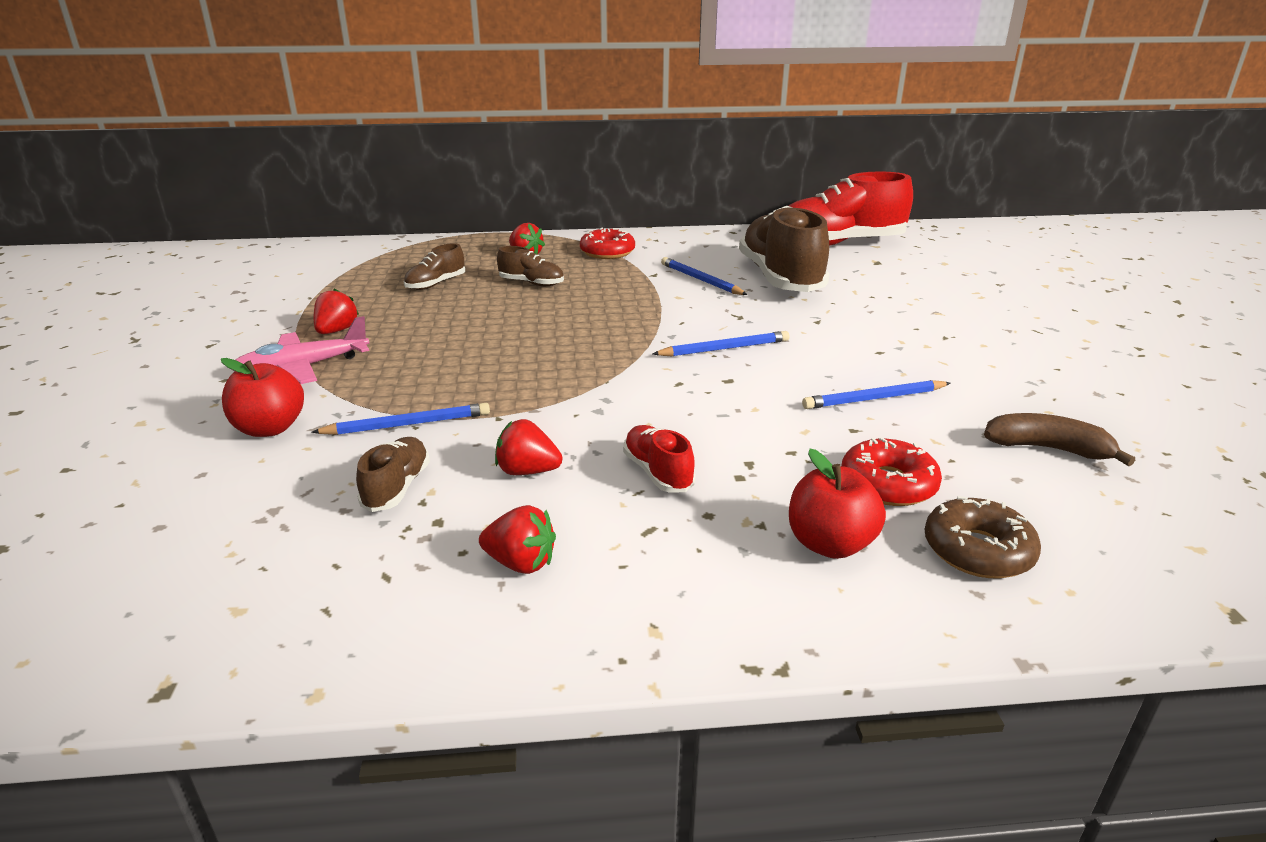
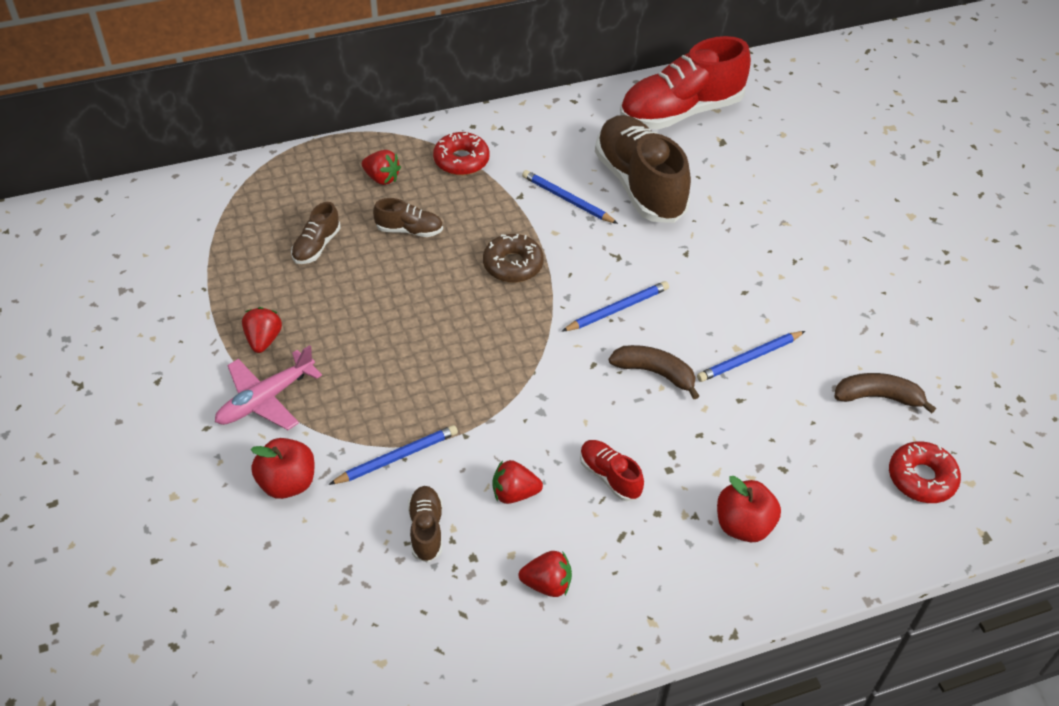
camera: 15 degrees left, 20 degrees up
(751, 397) = (655, 373): none -> brown banana
(888, 484) = (772, 458): red donut -> red donut (921, 478)
(977, 550) = (837, 512): brown donut -> brown donut (513, 265)

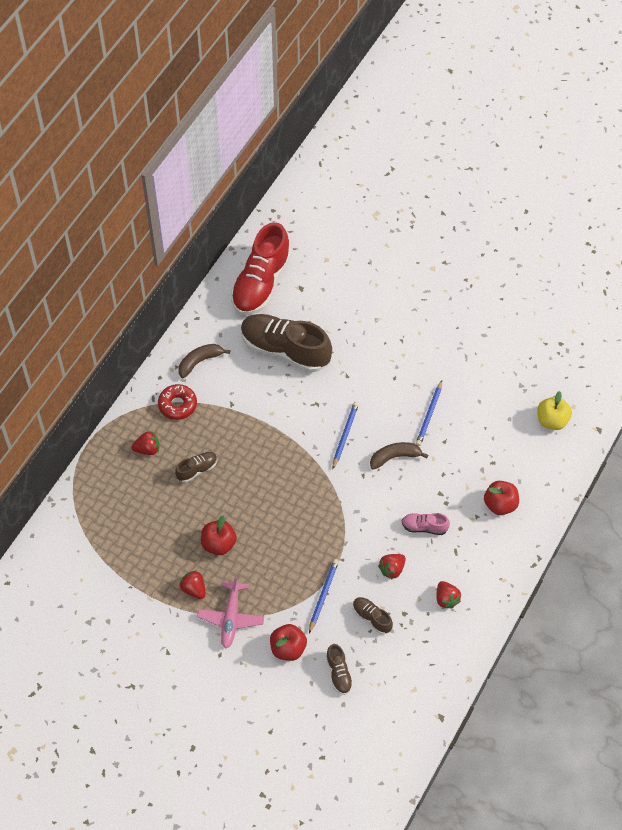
camera: 40 degrees left, 10 degrees up
(317, 246) = (160, 517): brown shoe -> brown shoe (339, 673)
(345, 315) = (219, 544): none -> red apple
(513, 265) = (270, 449): brown donut -> none
(547, 584) = (446, 599): red strawberry -> red strawberry turned 105 degrees clockwise
(567, 199) = (258, 388): blue pencil -> none
(609, 476) = (424, 527): red shoe -> pink shoe
(878, 397) = (501, 391): brown banana -> brown banana (199, 361)
(921, 478) = (552, 420): red donut -> yellow apple

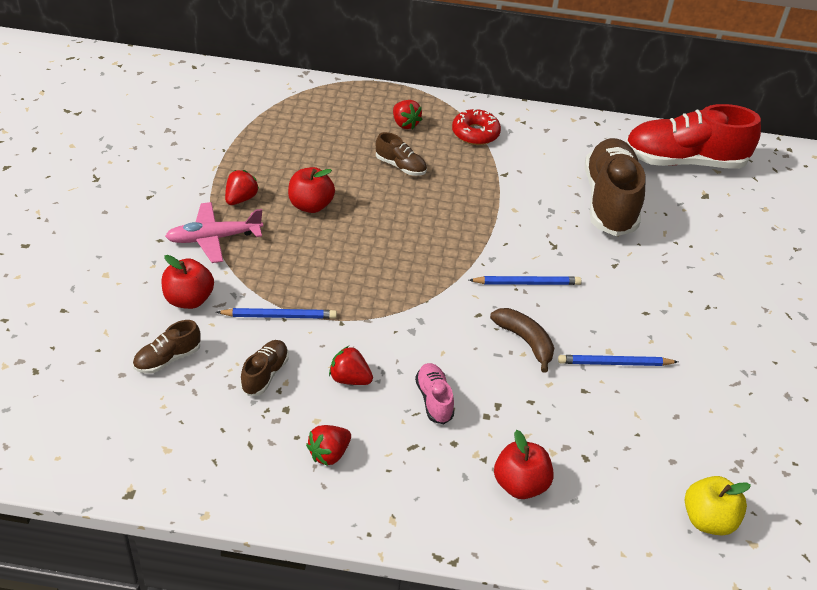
camera: 65 degrees right, 15 degrees down
(199, 361) = (542, 137): brown banana -> none

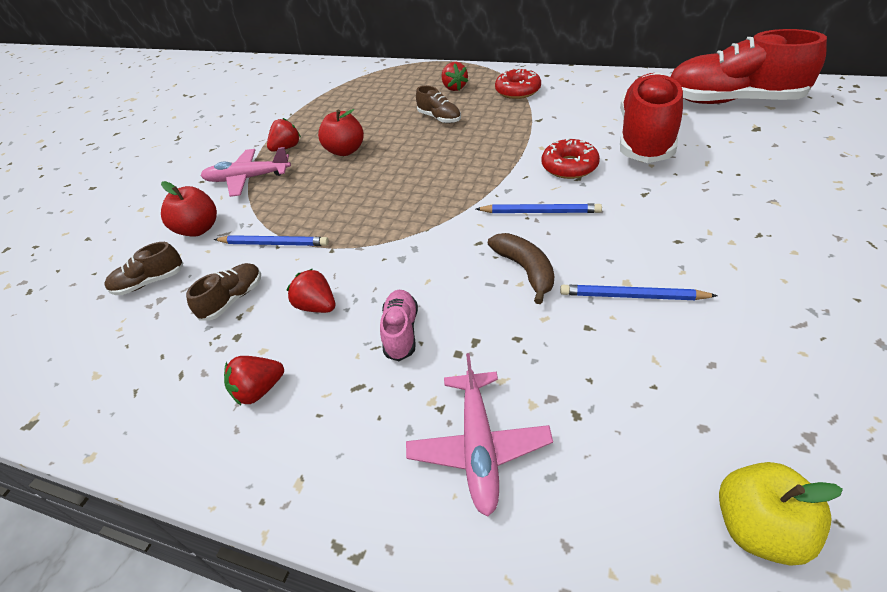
camera: 20 degrees right, 0 degrees up
(520, 484) = (478, 446): red apple -> pink plane
(544, 233) = (569, 166): none -> red donut
(609, 201) = (645, 137): brown shoe -> red shoe

